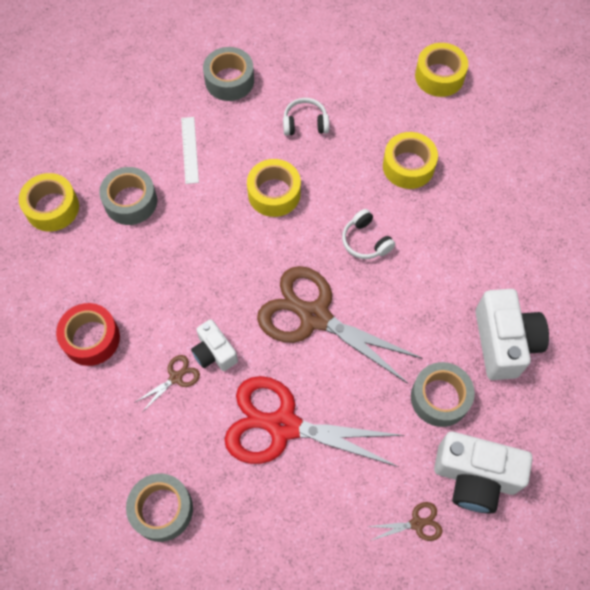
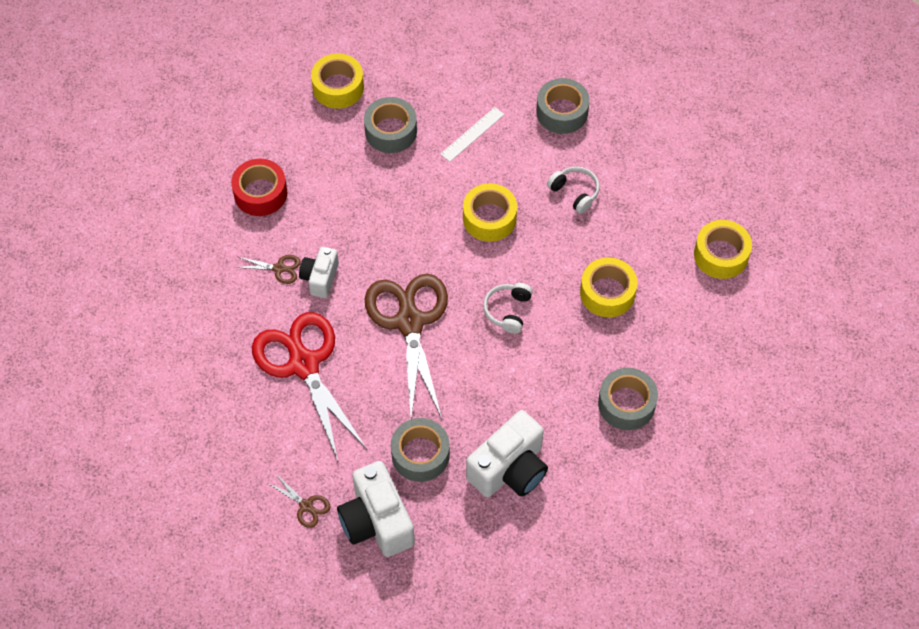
camera: 50 degrees right, 5 degrees down
(162, 509) = (176, 334): grey tape -> grey tape (626, 404)

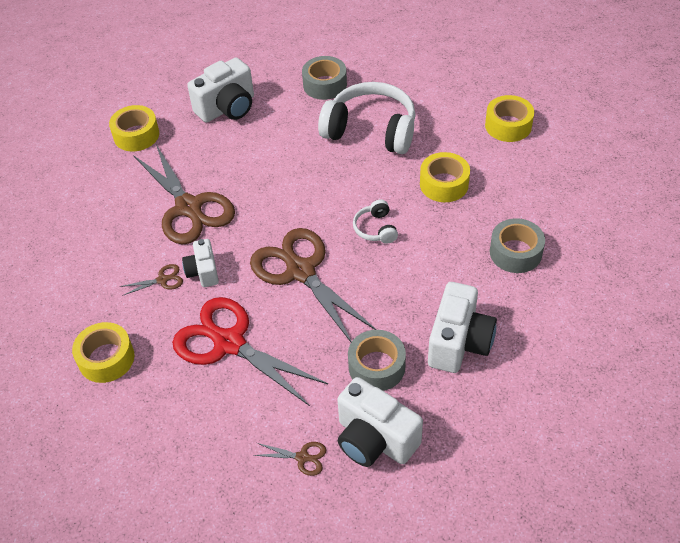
camera: 25 degrees left, 10 degrees down
(260, 193) = (113, 232): red tape -> none
(344, 199) = (188, 207): none -> brown scissors
(391, 131) = (198, 147): grey tape -> none
(445, 95) = (227, 108): none -> white camera
(472, 134) = (265, 124): white ruler -> none
(489, 218) = (317, 173): yellow tape -> yellow tape (106, 358)
(575, 192) = (371, 130): white headphones -> white headphones, size x2.18

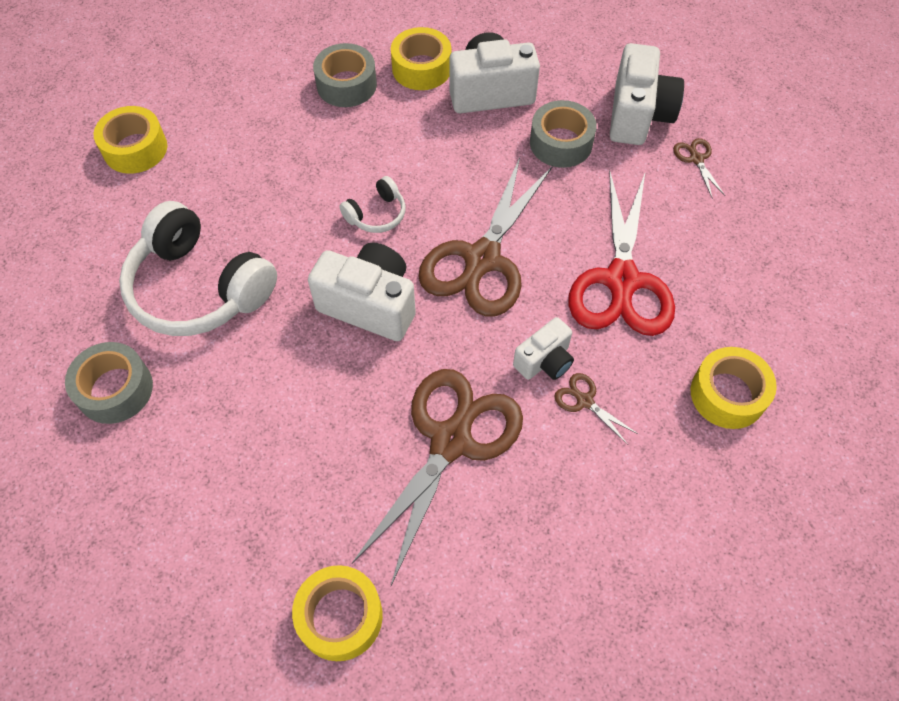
camera: 120 degrees left, 10 degrees up
(227, 108) = (219, 505): white camera -> white camera (370, 304)
(371, 130) = (199, 288): white headphones -> white headphones turned 45 degrees counterclockwise
(444, 184) = (270, 176): yellow tape -> yellow tape (421, 68)

